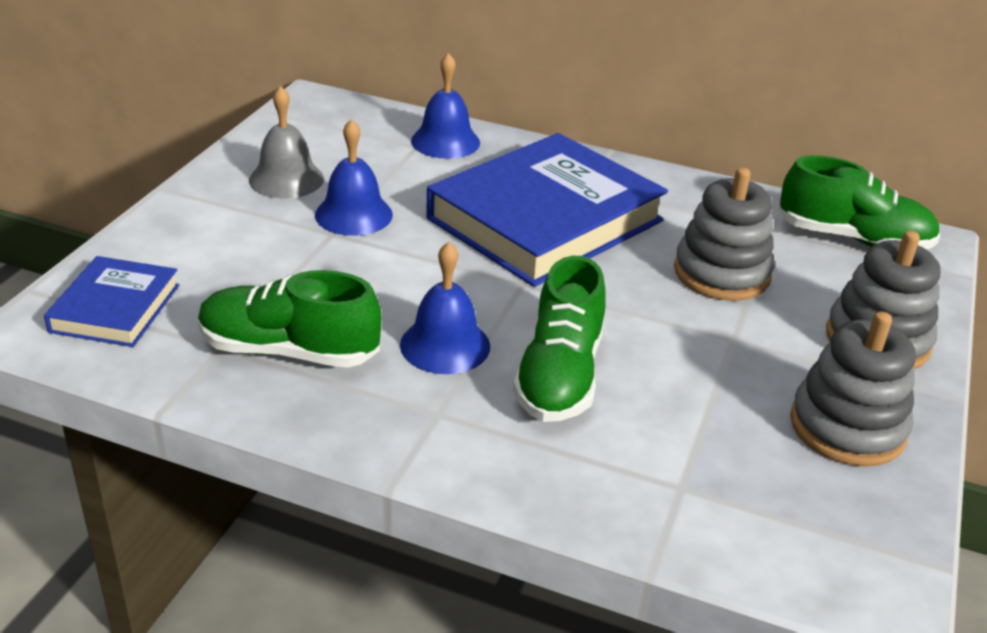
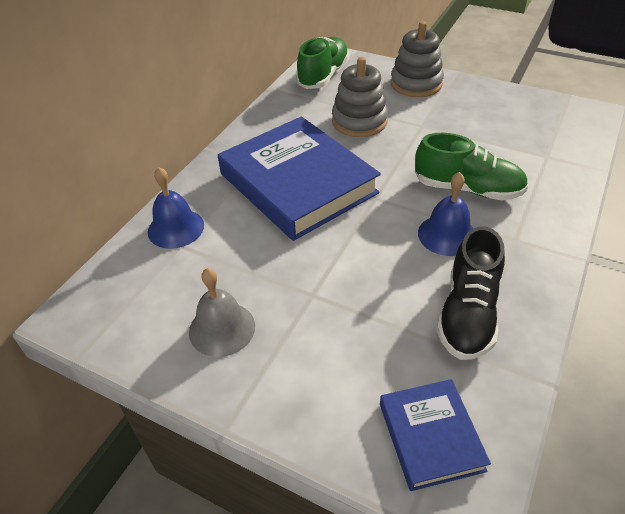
camera: 80 degrees left, 10 degrees up
(115, 308) = (430, 436): blue book -> blue book turned 60 degrees clockwise
(289, 351) = (468, 313): green shoe -> black shoe
(353, 214) = (285, 282): blue bell -> none
(847, 427) = (486, 103): grey stacking toy -> none

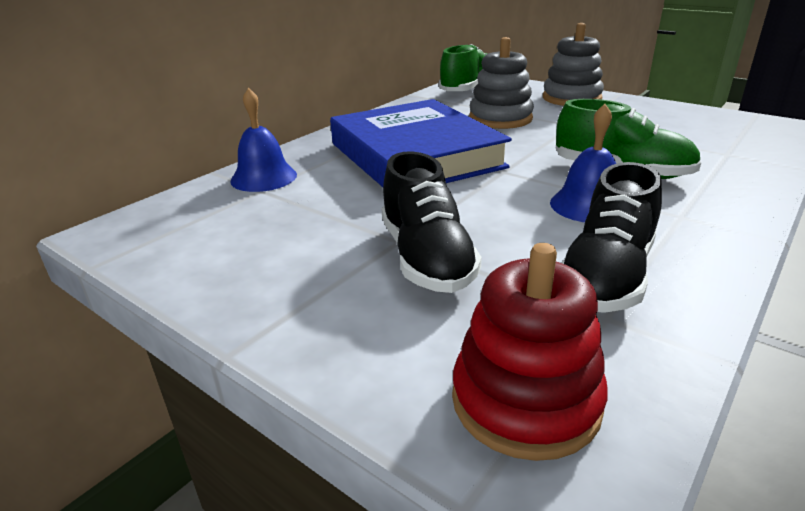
camera: 10 degrees right, 15 degrees down
(222, 328) = (274, 259): grey bell -> none
(338, 312) = (426, 258): none -> black shoe
(430, 436) = (525, 401): blue book -> red stacking toy

